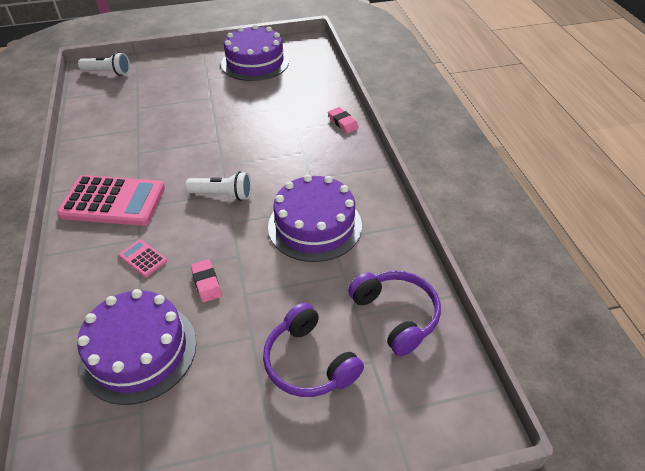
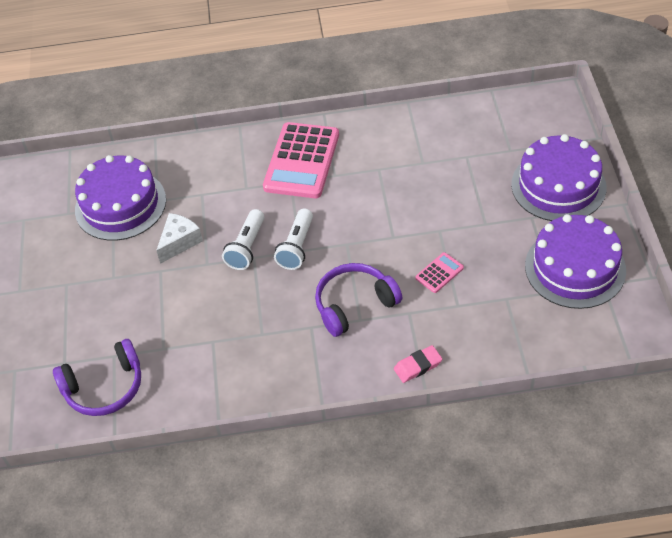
camera: 100 degrees right, 5 degrees up
(108, 72) = (547, 117): white flashlight -> white flashlight (247, 247)
(143, 258) = (220, 194): pink calculator -> pink calculator (439, 273)
(206, 283) = (179, 242): pink eraser -> white cheese
(309, 362) = (76, 317): purple headphones -> purple headphones (354, 304)
(315, 226) = (234, 327): purple cake -> purple cake (558, 186)

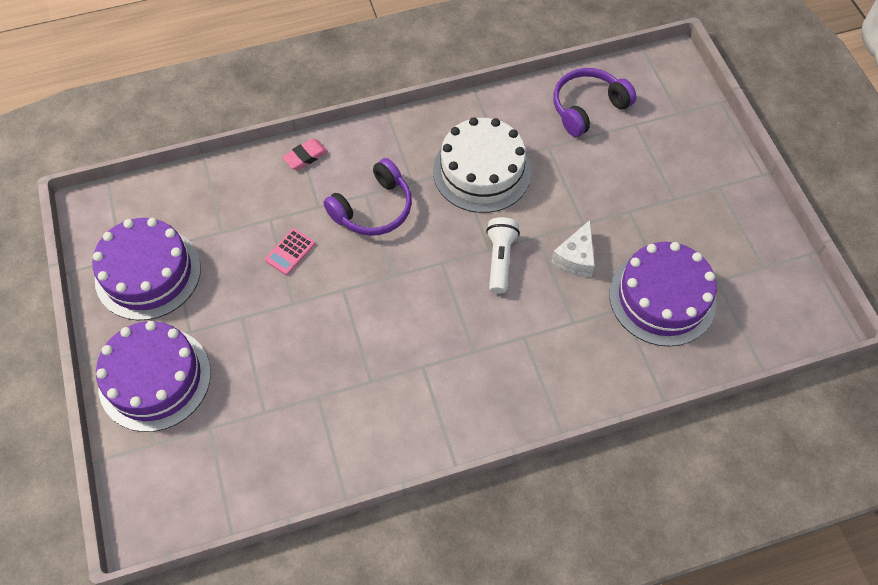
camera: 165 degrees right, 10 degrees up
(238, 330) = (482, 171): none -> white cake
(297, 247) = (446, 266): white flashlight -> none
(301, 161) = (467, 383): pink calculator -> none

